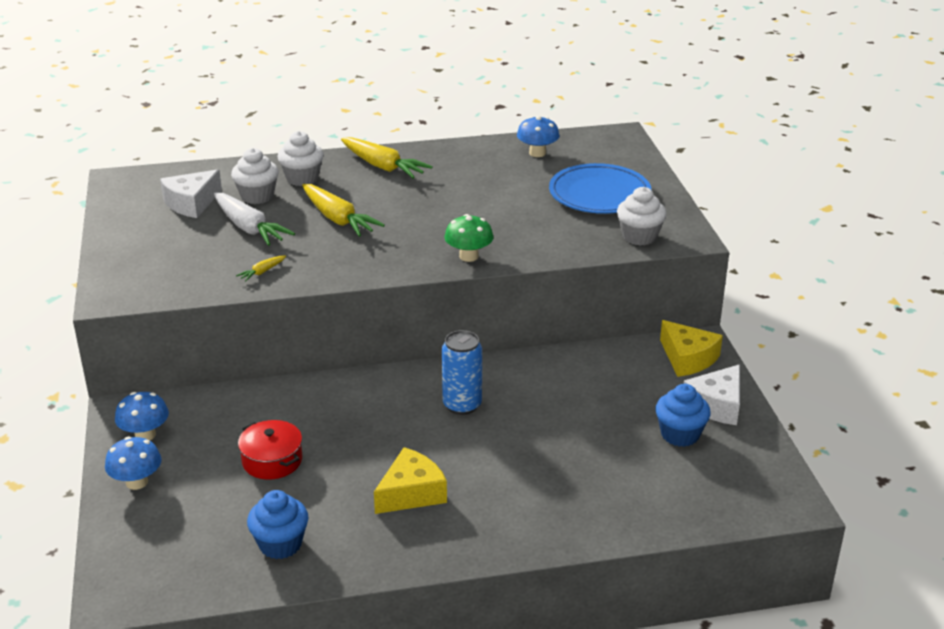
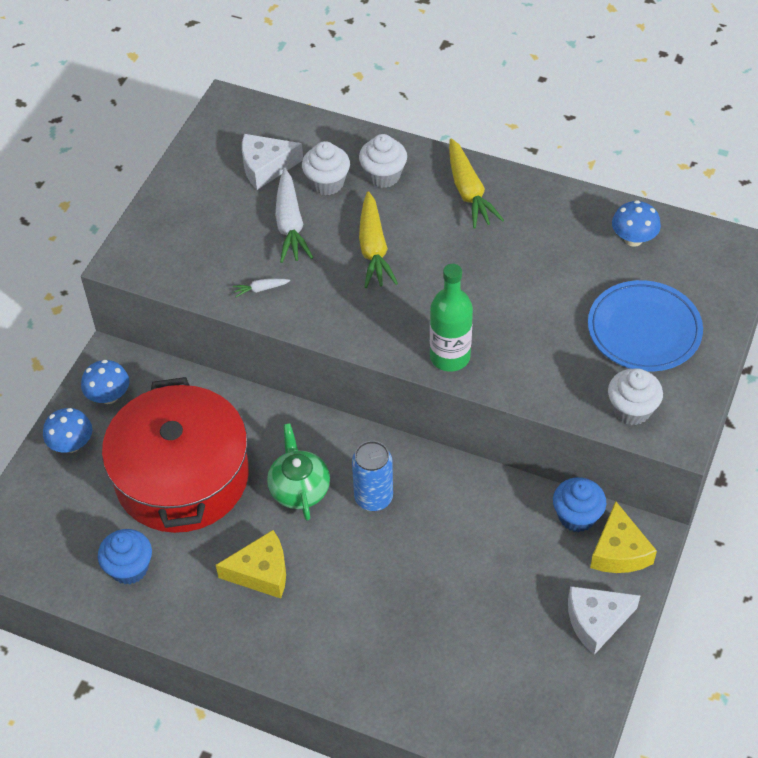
camera: 35 degrees right, 20 degrees up
(262, 272) = (261, 289): yellow carrot -> white carrot
(272, 460) = (182, 476): red pot -> red pot, size x2.42
(390, 425) = (299, 488): none -> green teapot
(469, 256) = (450, 357): green mushroom -> green bottle
(680, 434) = (533, 636): blue cupcake -> blue cupcake (576, 516)

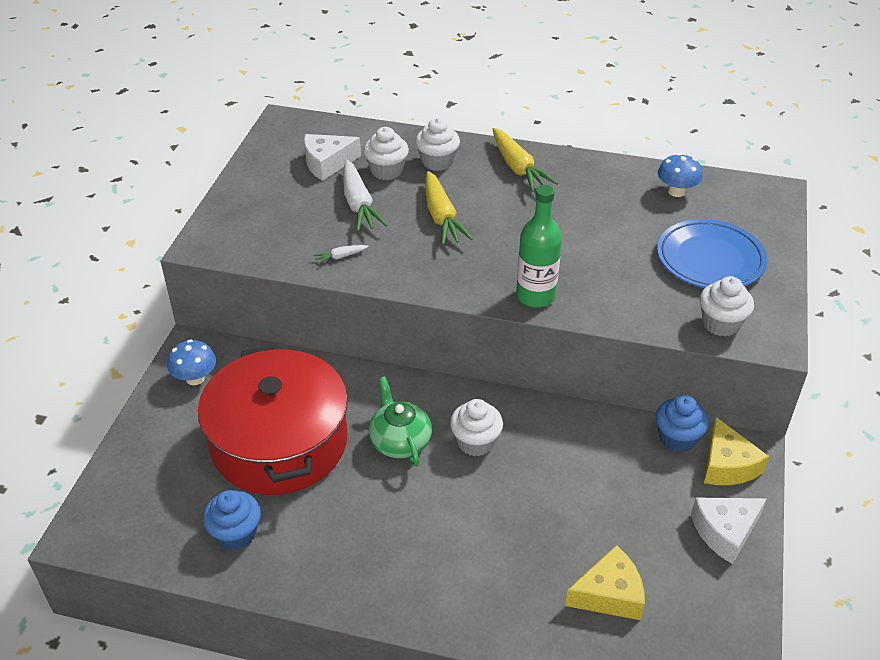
camera: 10 degrees left, 10 degrees down
(72, 444) = (162, 424): blue mushroom -> none
(261, 572) = (375, 523): yellow cheese -> yellow cheese (609, 594)
(373, 498) = (475, 442): blue can -> white cupcake

